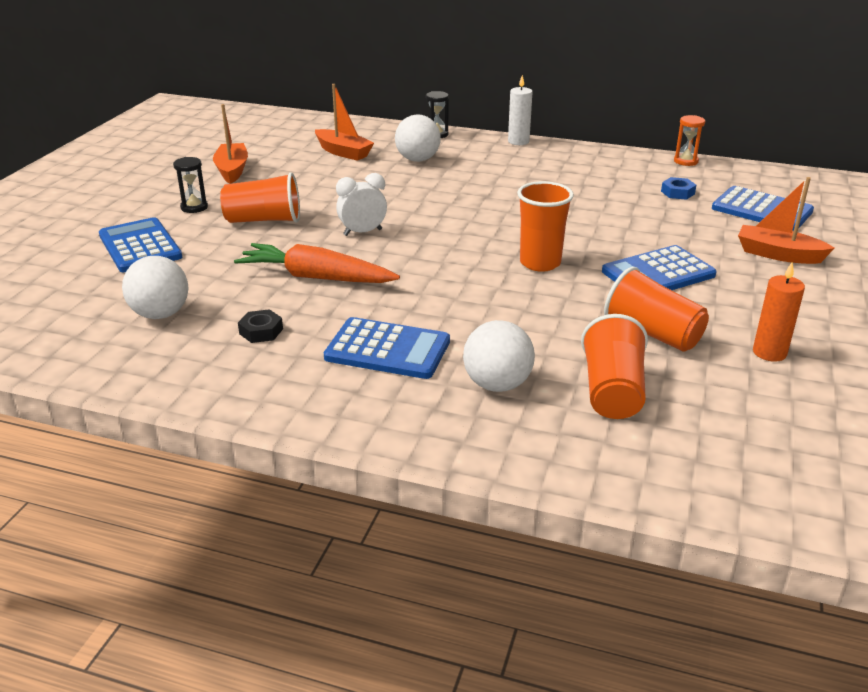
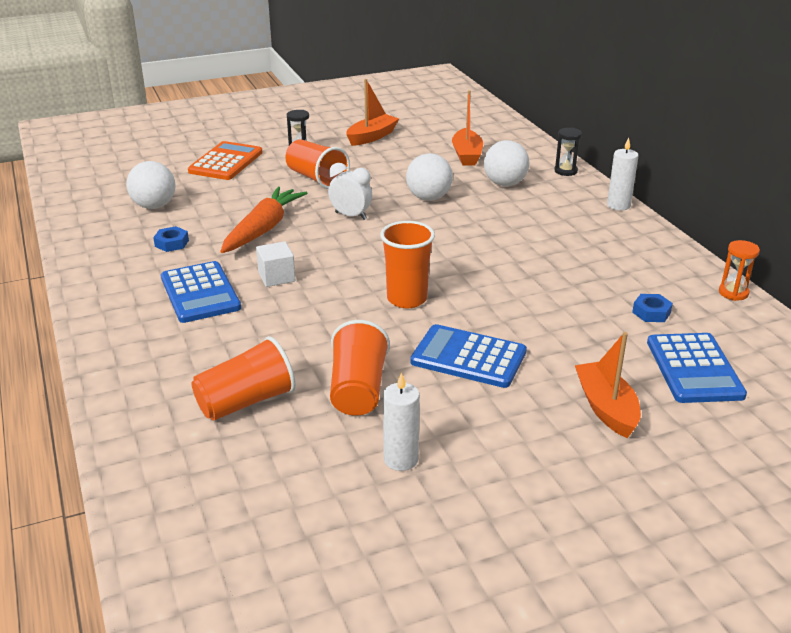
camera: 50 degrees right, 0 degrees up
(140, 246) = (226, 162): blue calculator -> orange calculator
(261, 331) = (171, 243): black nut -> blue nut
(316, 277) = (263, 229): orange carrot -> orange carrot turned 45 degrees clockwise
(417, 303) = (276, 277): none -> white cube
(497, 384) = (202, 351): white ball -> white ball (428, 198)
(769, 352) = (401, 459): orange candle -> white candle

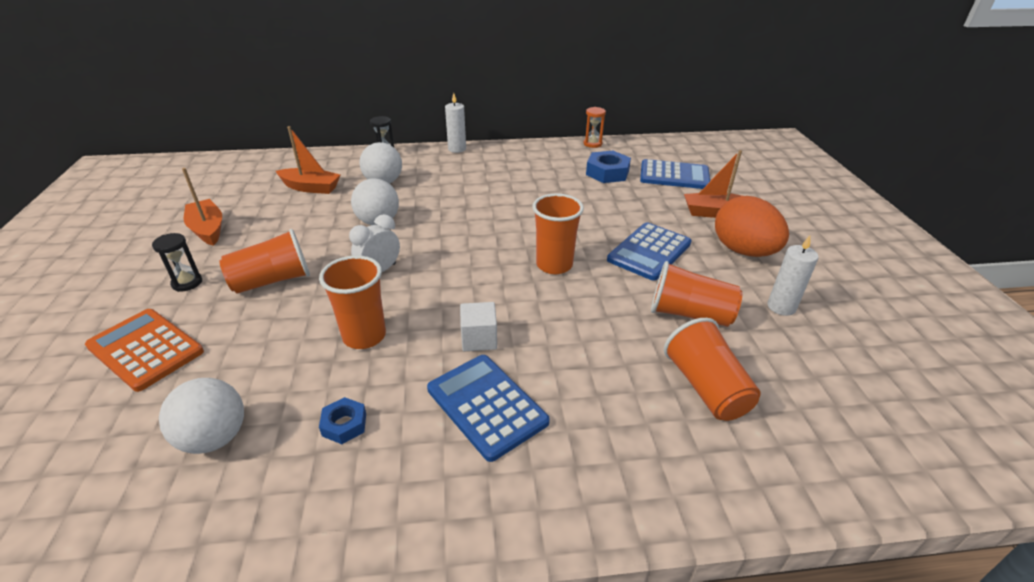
camera: 75 degrees left, 5 degrees up
(200, 293) = (486, 405): blue calculator -> blue calculator turned 120 degrees counterclockwise
(263, 229) = (364, 336): orange carrot -> orange cup
(515, 432) = (743, 251): none -> orange egg
(651, 312) = (607, 172): blue nut -> blue nut, size x1.72

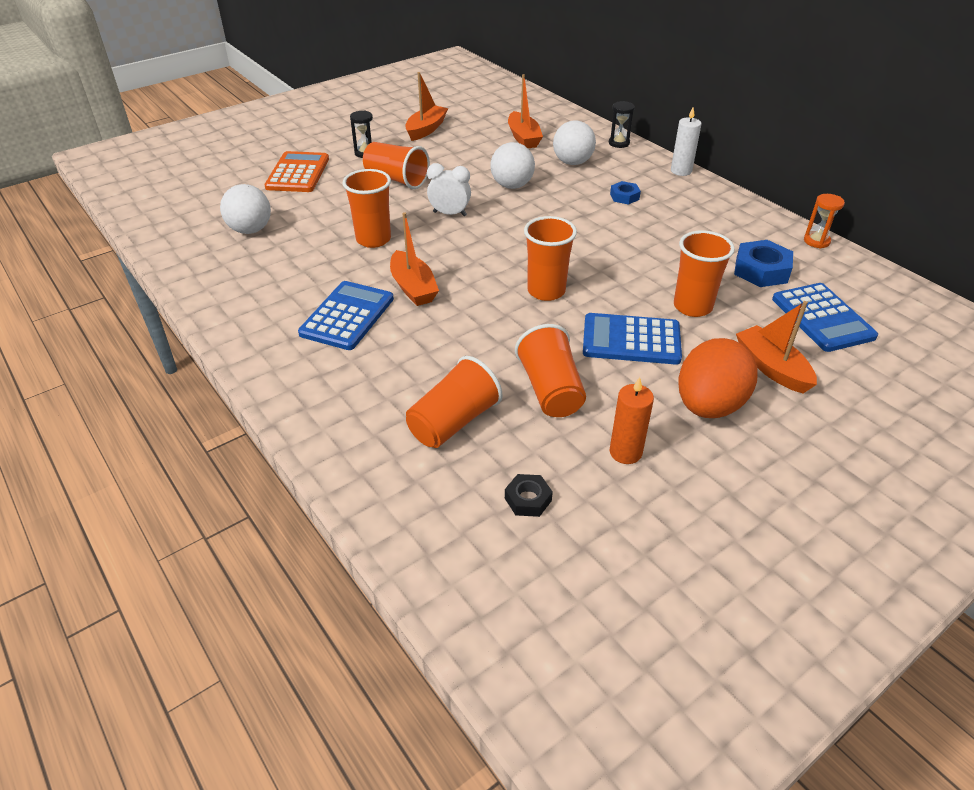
camera: 60 degrees right, 5 degrees up
(344, 424) = (290, 267): blue nut -> blue nut (624, 196)
(479, 339) = (413, 287): white cube -> orange boat
(628, 212) = (692, 306): none -> orange cup
(781, 307) = (625, 452): white candle -> orange candle
(824, 380) = (528, 499): none -> black nut

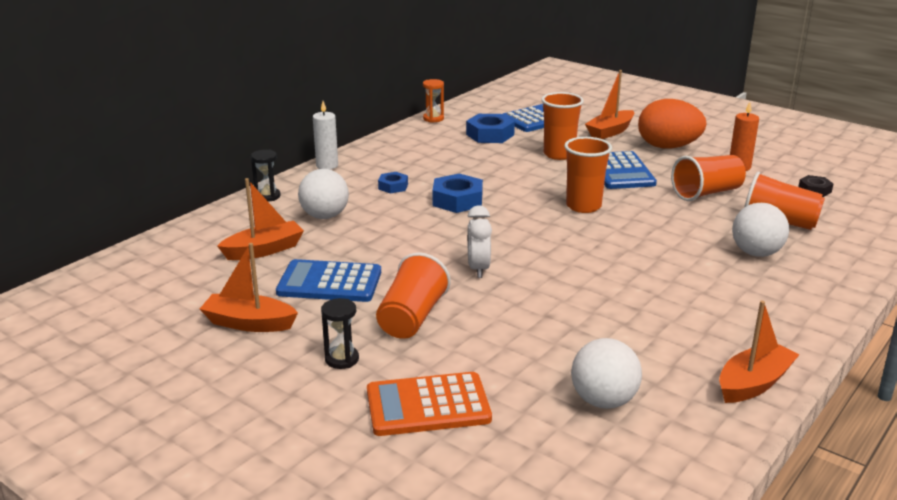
camera: 105 degrees left, 15 degrees down
(347, 316) = (705, 290): blue calculator -> blue calculator (329, 282)
(373, 239) = (562, 305): orange cup -> none
(413, 287) = (630, 266): orange boat -> orange boat (753, 383)
(512, 185) = (395, 243): white ball -> white ball (756, 253)
(584, 224) = (457, 200): none -> blue nut

